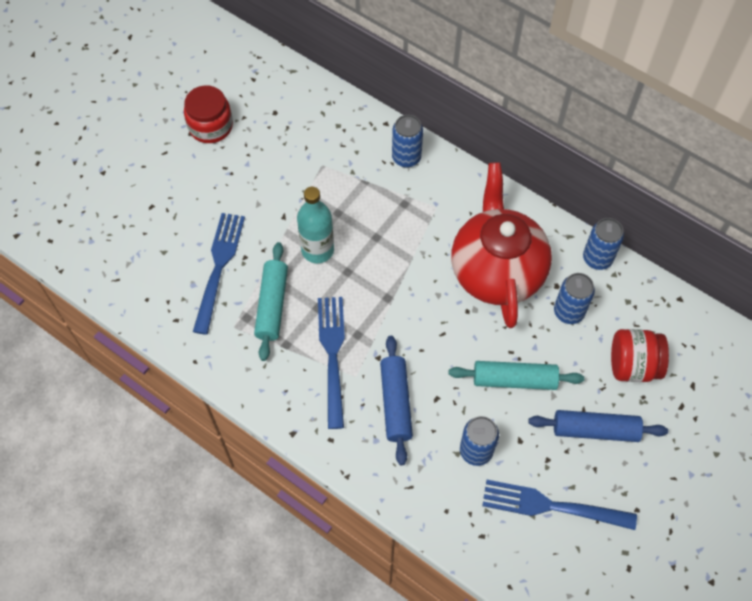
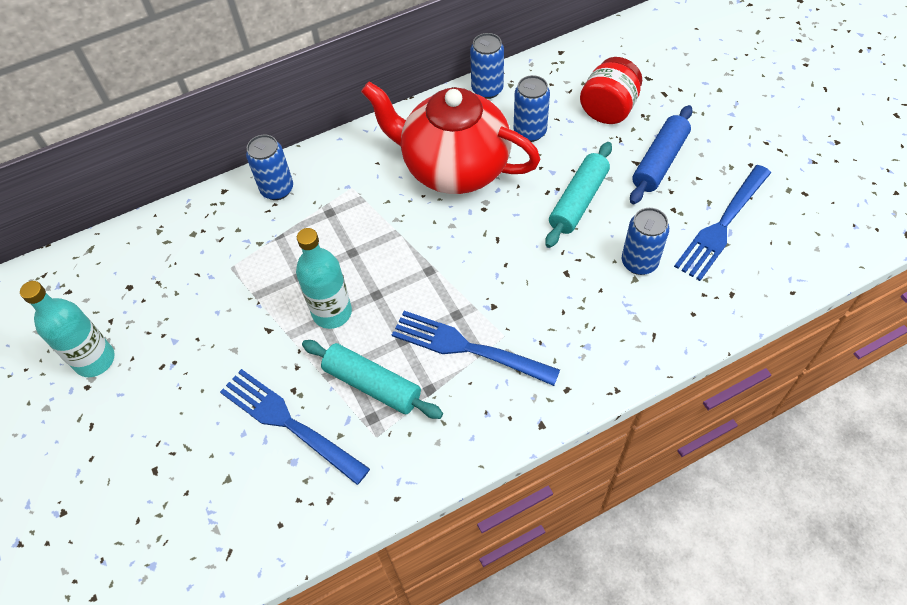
camera: 60 degrees left, 5 degrees down
(210, 126) = (95, 360): red jar -> turquoise bottle
(396, 403) = (554, 311): blue rolling pin -> none

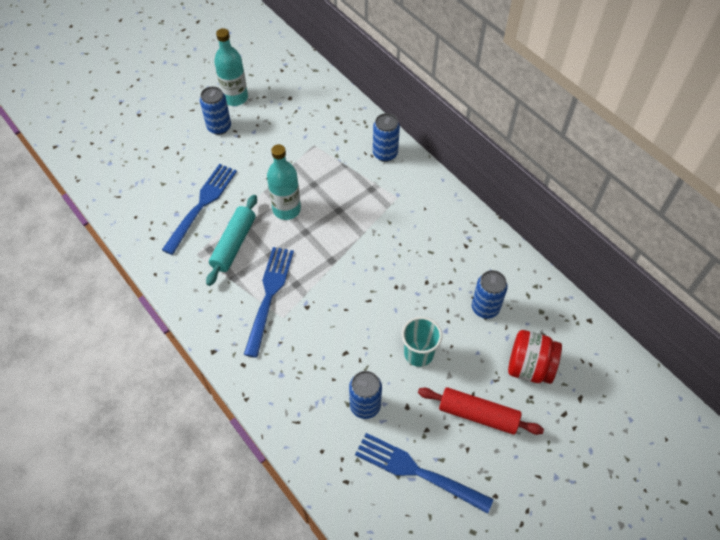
camera: 75 degrees right, 0 degrees up
(454, 168) = (432, 259): red teapot -> none
(487, 89) = (524, 269): blue can -> blue can (219, 127)
(578, 201) = (418, 353): turquoise rolling pin -> turquoise cup
(659, 161) = (478, 415): blue rolling pin -> red rolling pin

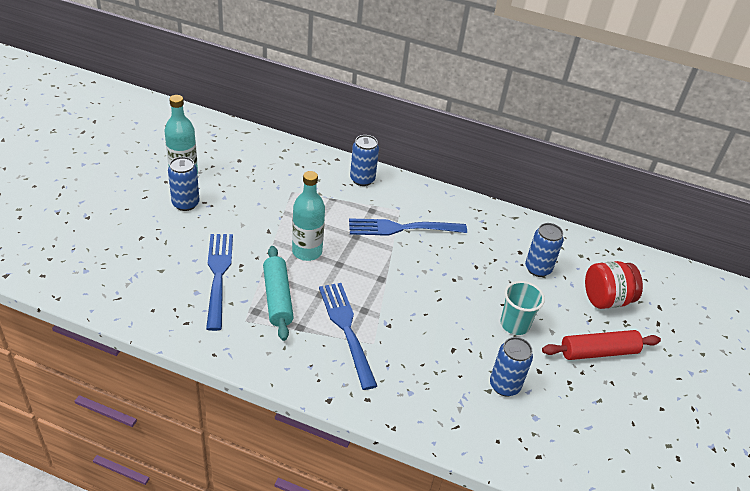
camera: 35 degrees left, 15 degrees down
(418, 472) = (590, 419): blue fork -> blue fork (403, 228)

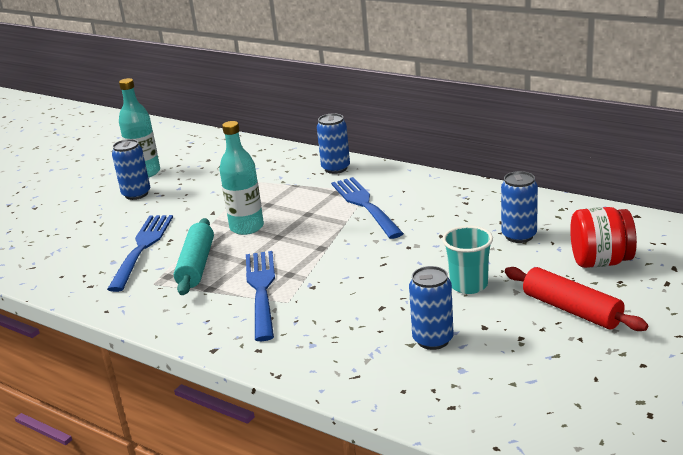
camera: 20 degrees right, 15 degrees down
(403, 228) = (365, 205): blue fork -> blue fork turned 60 degrees clockwise
(598, 352) = (571, 310): red rolling pin -> red rolling pin turned 45 degrees clockwise

